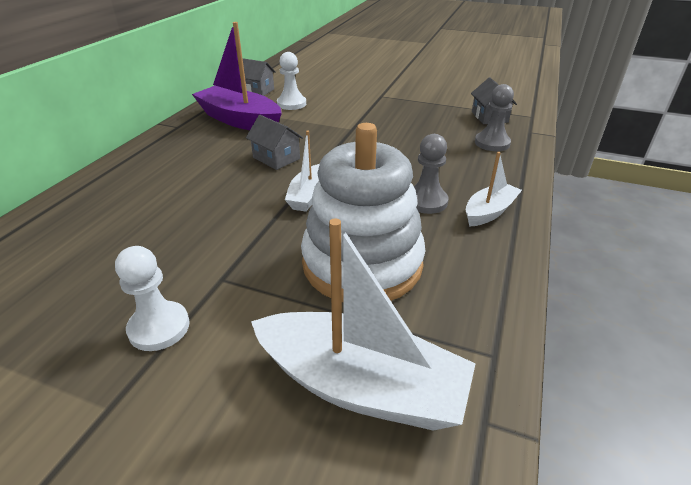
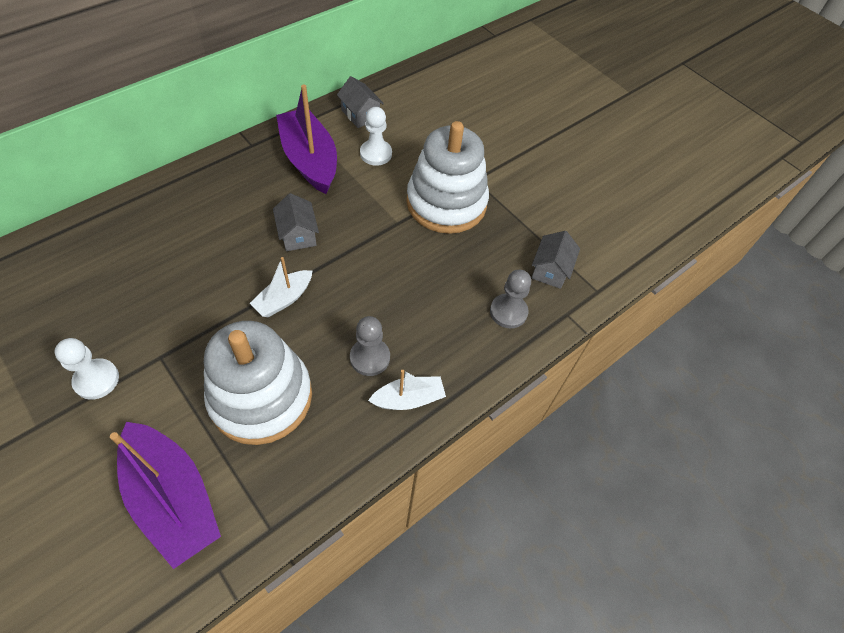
camera: 25 degrees right, 20 degrees up
(361, 386) = (173, 498): white boat -> purple boat
(375, 110) = (446, 203): none -> white stacking toy

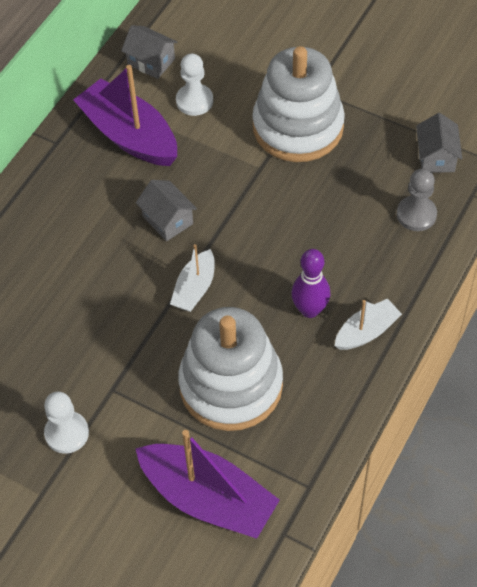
camera: 15 degrees left, 0 degrees up
(370, 358) = (310, 310): grey pawn -> purple bowling pin

